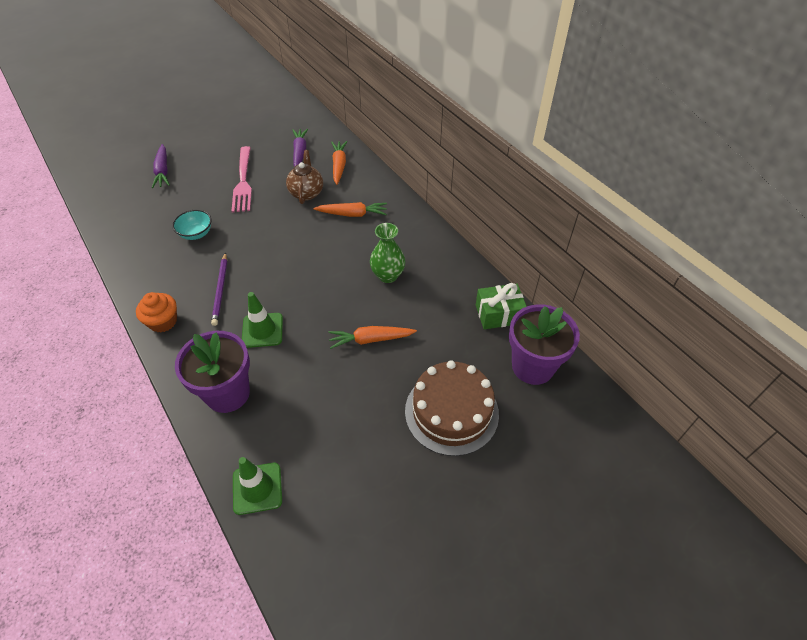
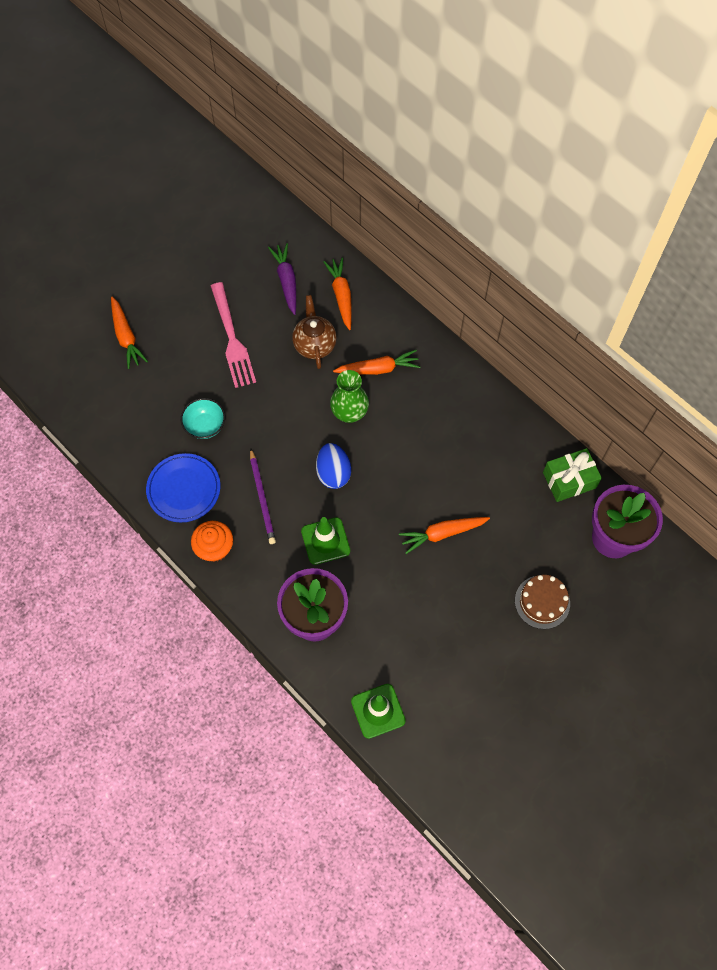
camera: 10 degrees left, 15 degrees up
(158, 275) = (184, 489): none -> blue plate
(163, 171) = (126, 337): purple carrot -> orange carrot
(289, 280) = (333, 473): none -> blue egg
(388, 275) = (440, 449): green vase -> green vase (349, 413)
(451, 412) = (542, 602): brown cake -> brown cake, size x0.59

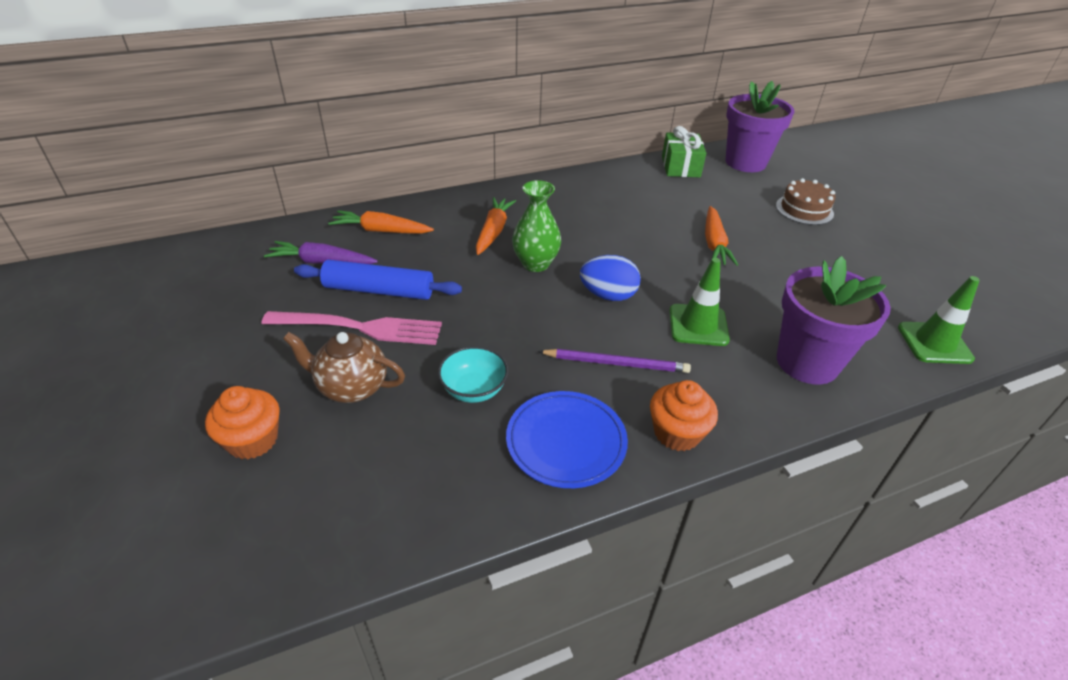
camera: 70 degrees left, 25 degrees down
(126, 337) = (252, 440): orange carrot -> orange cupcake
(273, 330) = (379, 290): none -> blue rolling pin
(314, 345) = (427, 265): brown teapot -> brown teapot (351, 387)

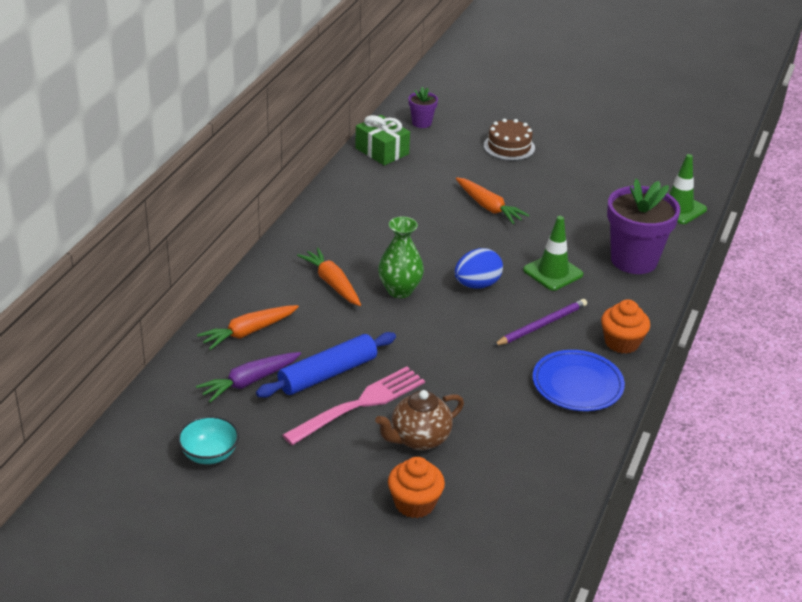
camera: 45 degrees left, 5 degrees down
(474, 390) = (489, 392): turquoise bowl -> turquoise bowl (209, 454)
(745, 162) = (421, 123): purple flower pot -> purple flower pot, size x0.48

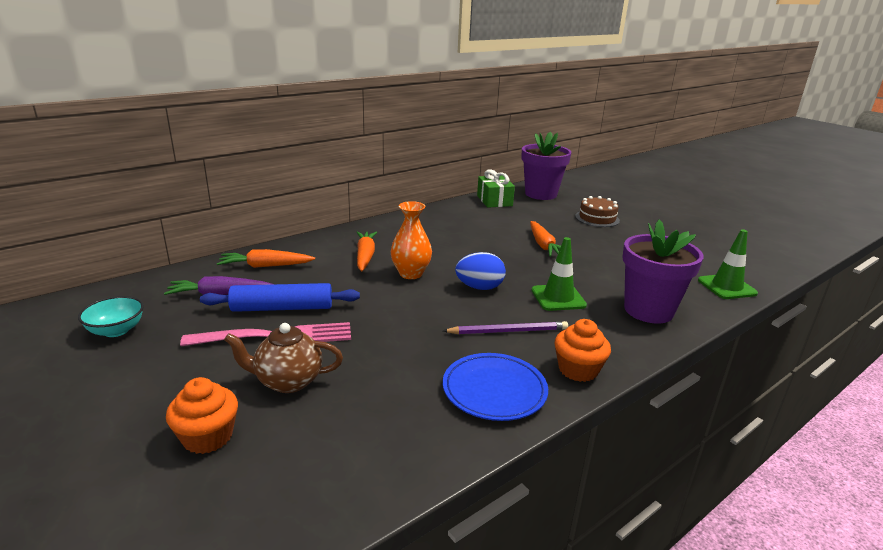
camera: 30 degrees right, 10 degrees down
(399, 290) = (411, 274): green vase -> orange vase
(421, 123) = (541, 194): purple flower pot -> purple flower pot, size x2.08

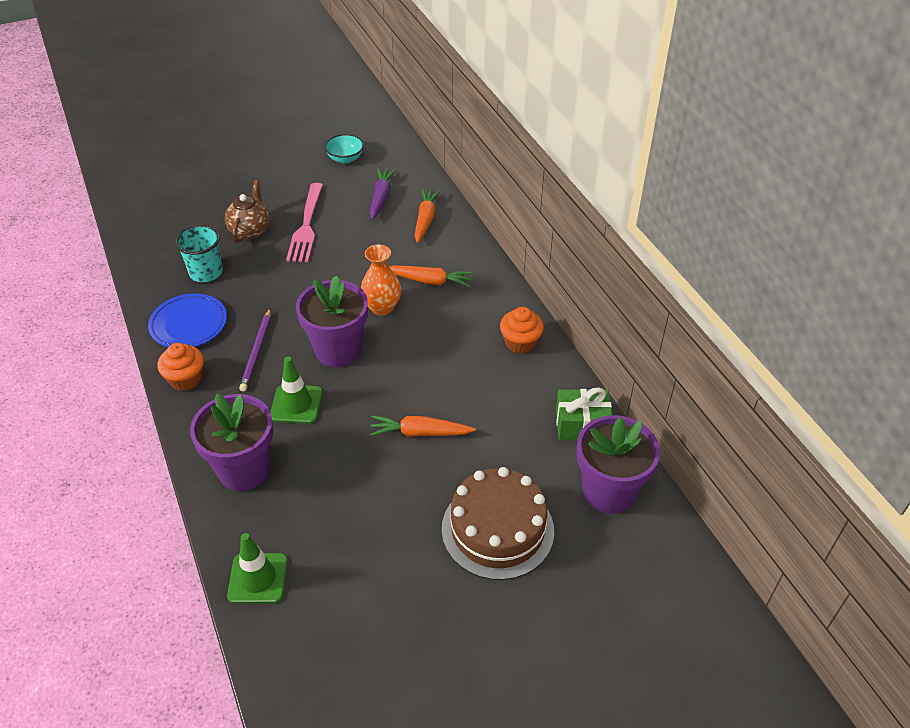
camera: 105 degrees right, 20 degrees up
(207, 437) = (215, 202): orange cupcake -> orange cupcake (520, 342)
(282, 308) = (347, 228): blue rolling pin -> none
(389, 401) = (206, 272): none -> turquoise cup
(479, 287) = (338, 350): blue egg -> purple flower pot
(597, 218) = (497, 529): brown cake -> brown cake, size x1.68

